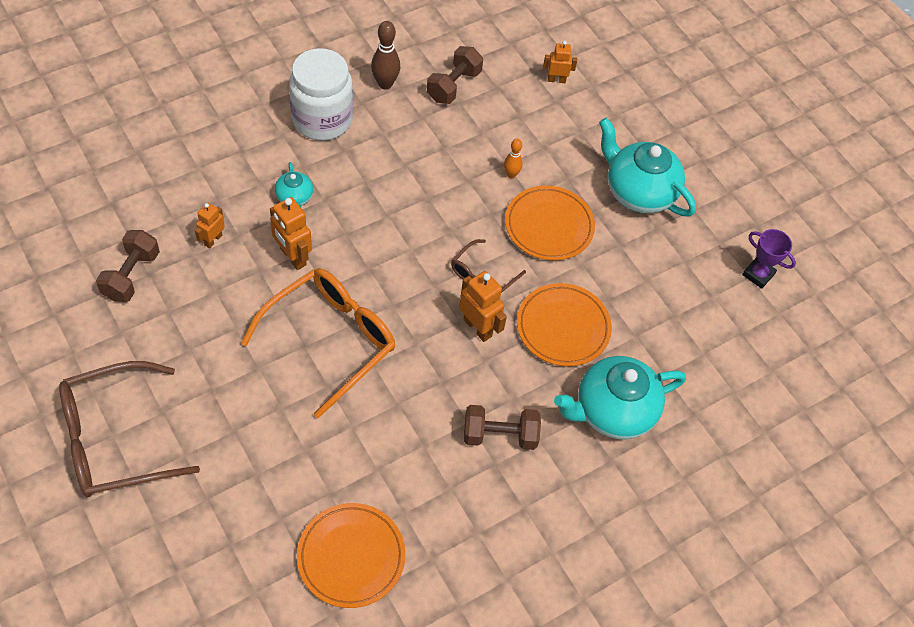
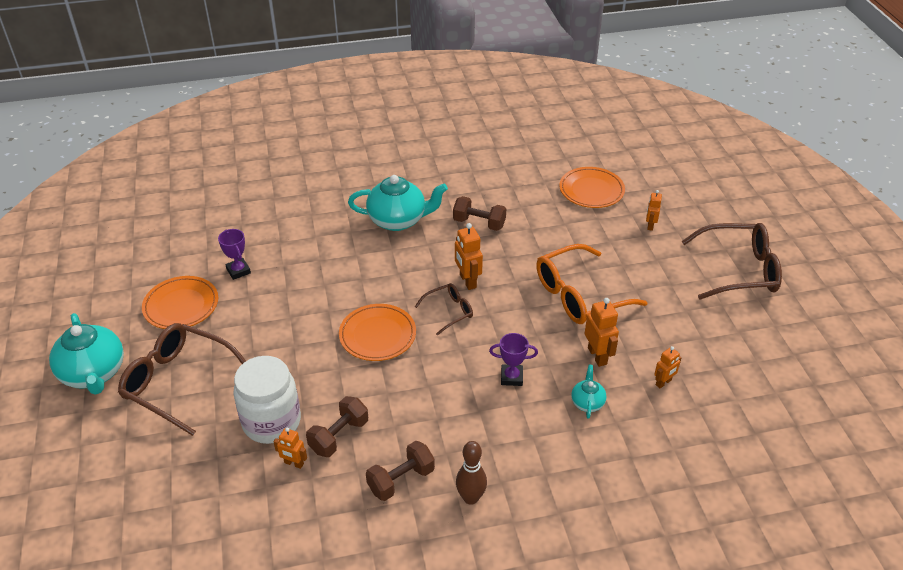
camera: 155 degrees left, 15 degrees down
(131, 275) = (733, 369): brown dumbbell -> brown dumbbell (339, 436)
(249, 499) = (650, 225): none -> orange robot
(322, 119) = (546, 472): white jar -> white jar (271, 422)
(383, 209) = (511, 377): none -> purple trophy
(511, 174) = (387, 382): orange bowling pin -> none
(563, 327) = (405, 269): orange plate -> orange plate (181, 306)
(638, 192) = (286, 345): turquoise teapot -> turquoise teapot (94, 374)
(715, 129) = (178, 382): none -> brown glasses

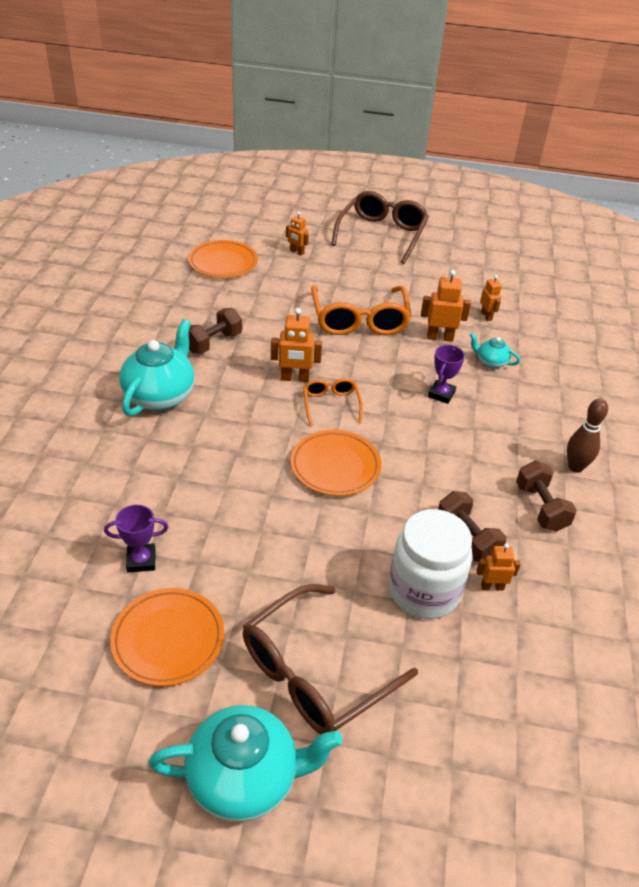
camera: 70 degrees left, 0 degrees up
(294, 463) = (492, 586): orange robot -> orange robot turned 135 degrees counterclockwise
(449, 311) = (331, 404): brown glasses -> orange glasses

